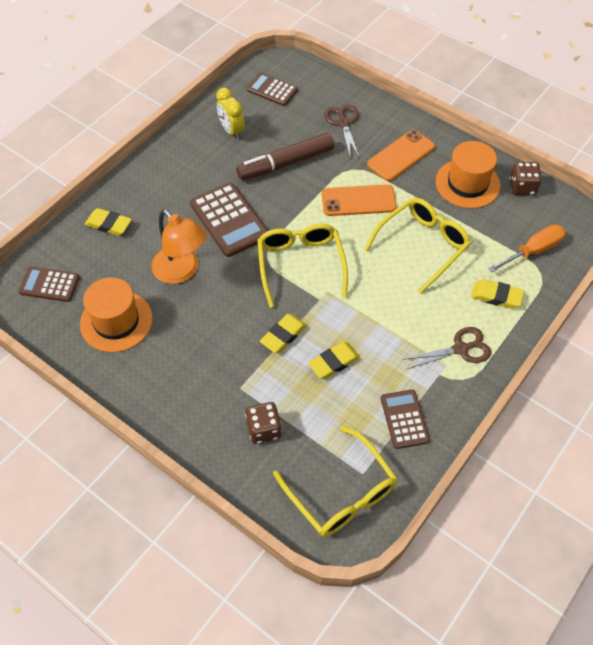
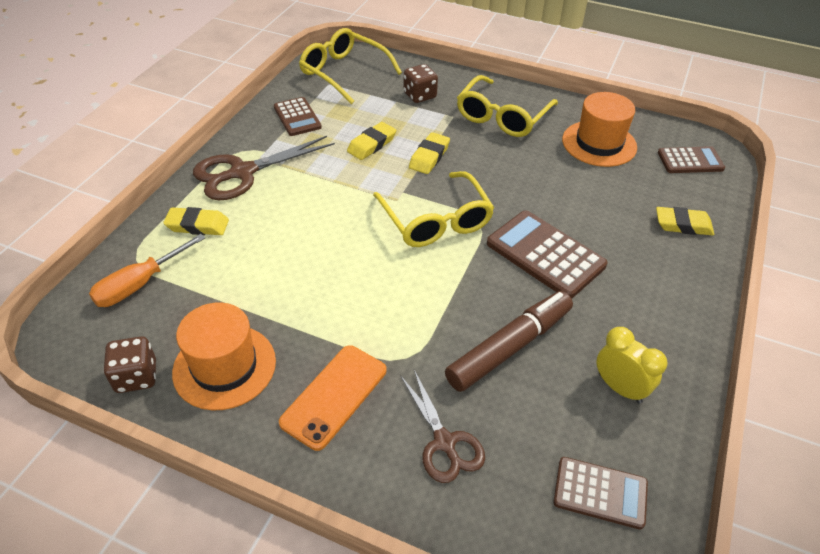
camera: 165 degrees right, 10 degrees down
(181, 271) = (565, 193): orange lamp -> none
(358, 201) = (385, 309): orange phone -> none
(422, 246) = (290, 266): yellow glasses -> yellow glasses (502, 116)
(460, 349) = (242, 172): brown scissors -> brown scissors, size x1.53

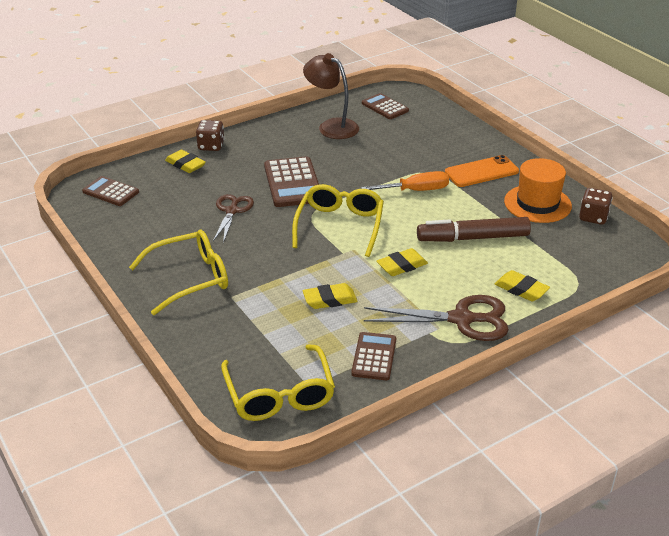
camera: 145 degrees left, 10 degrees down
(140, 284) = (579, 265): orange screwdriver -> orange screwdriver (415, 191)
(420, 95) = (234, 330): brown dice -> brown dice (211, 146)
(429, 157) = (293, 270): yellow eraser -> yellow eraser (402, 266)
(444, 442) = (438, 140): brown scissors -> brown scissors (232, 211)
(509, 347) = (368, 156): brown marker -> brown marker (472, 238)
(599, 143) = (151, 227): orange hat -> none
(619, 388) = (331, 126): yellow clock -> brown lamp

